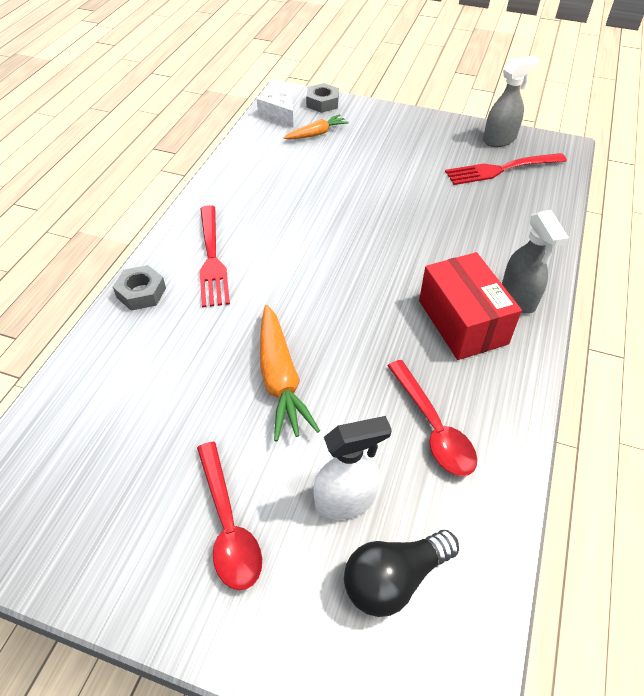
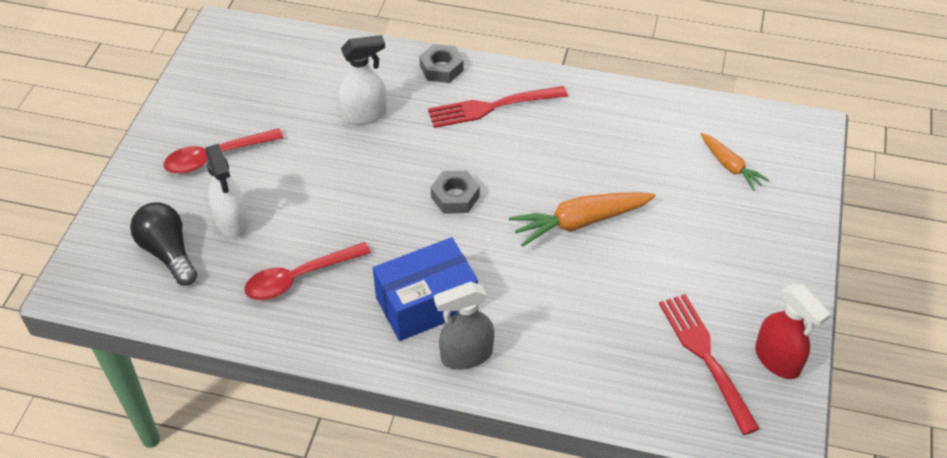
camera: 85 degrees right, 0 degrees up
(193, 361) = (365, 114): none -> white spray bottle
(280, 114) = (762, 129): white cheese -> none
(280, 378) = (349, 171): orange carrot -> orange carrot (581, 222)
(322, 103) = (804, 167): grey nut -> grey nut (455, 197)
(462, 322) = (426, 304): red box -> blue box
(499, 139) = (777, 360): grey spray bottle -> red spray bottle

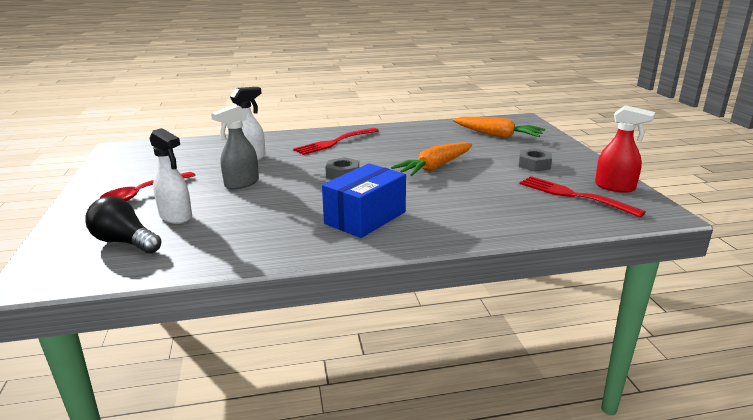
camera: 25 degrees left, 25 degrees down
(299, 277) = (253, 229): red spoon -> none
(441, 68) = (289, 136): grey nut -> grey nut (534, 165)
(466, 355) = (418, 232): grey spray bottle -> grey spray bottle (241, 184)
(730, 166) = (497, 135): orange carrot -> orange carrot, size x1.65

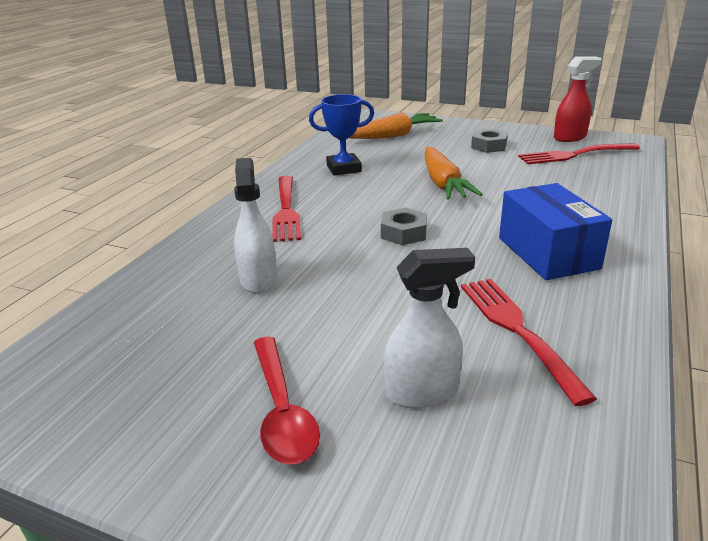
camera: 55 degrees left, 5 degrees up
(125, 242) = (486, 467): black light bulb -> none
(241, 184) = (351, 307): grey spray bottle -> none
(253, 227) = (518, 331): none -> red fork
(415, 138) = (344, 168): none -> blue trophy

